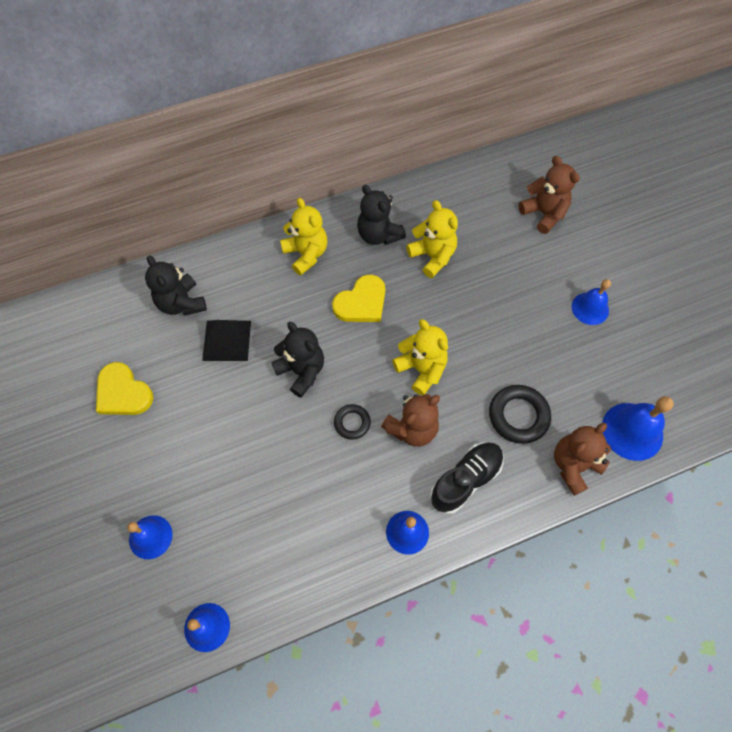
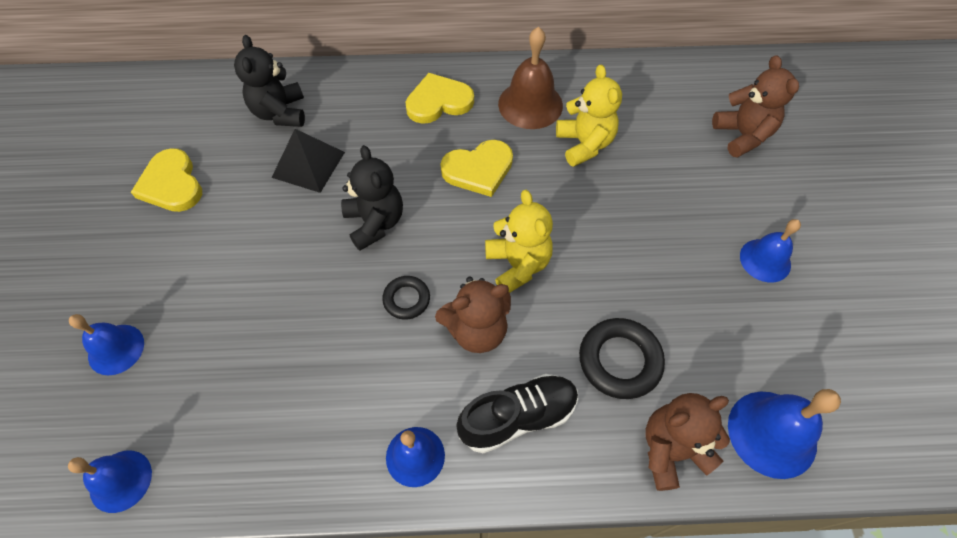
camera: 20 degrees right, 5 degrees down
(306, 254) = (438, 102): yellow teddy bear -> yellow heart
(378, 235) = (530, 104): black teddy bear -> brown bell

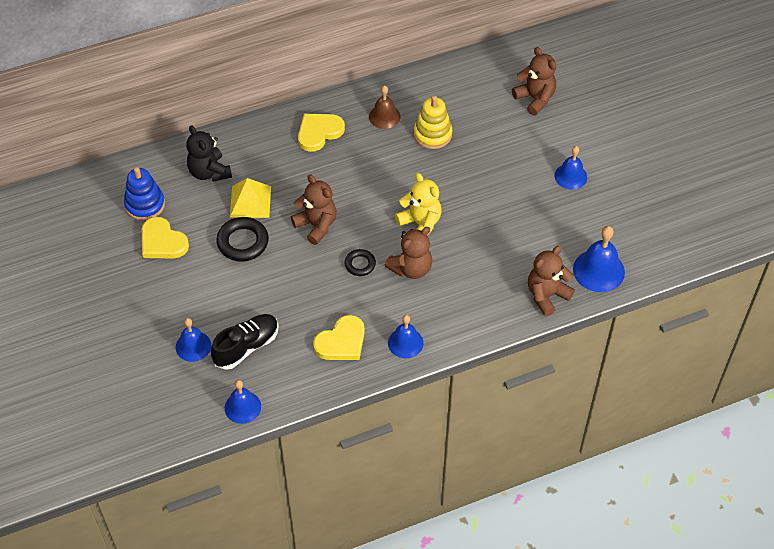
camera: 20 degrees left, 5 degrees down
(181, 131) = (145, 205): none -> blue stacking toy
(308, 164) = (250, 201): black pyramid -> yellow pyramid
(375, 223) = (316, 225): black teddy bear -> brown teddy bear
(478, 169) = (368, 172): yellow heart -> yellow heart (341, 342)
(518, 417) = (455, 306): black shoe -> black shoe (246, 347)
(530, 104) = (384, 116): brown bell -> brown bell, size x0.67
(584, 144) = (432, 134): yellow teddy bear -> yellow stacking toy
(619, 361) = (502, 259): black ring -> black ring (243, 242)

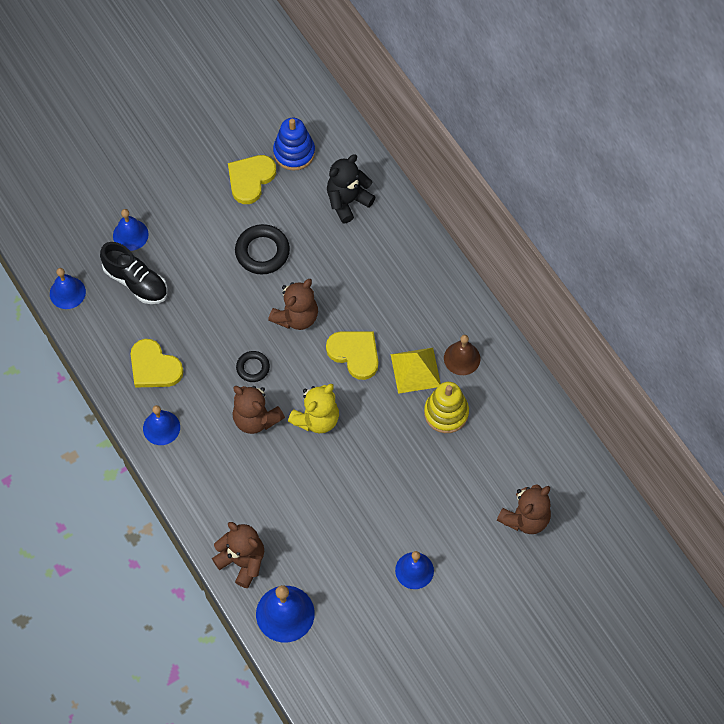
camera: 80 degrees right, 10 degrees up
(250, 201) = (316, 248): yellow pyramid -> yellow pyramid (415, 370)
(319, 132) = (424, 296): yellow heart -> yellow heart (355, 354)

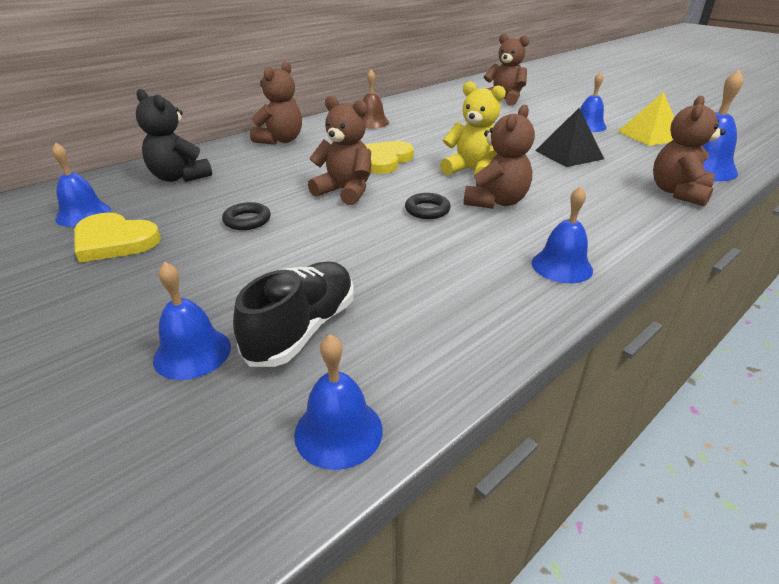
camera: 100 degrees left, 30 degrees down
(154, 367) = (465, 286): yellow heart -> none
(262, 252) = (247, 220): black ring -> black ring, size x0.60
(294, 152) = (83, 214): blue stacking toy -> blue bell
(338, 514) = (569, 154): none -> black pyramid
(415, 370) = (392, 136): yellow pyramid -> yellow pyramid (650, 135)
(421, 273) = (280, 140): none -> brown teddy bear
(446, 413) = (430, 124): yellow stacking toy -> none

